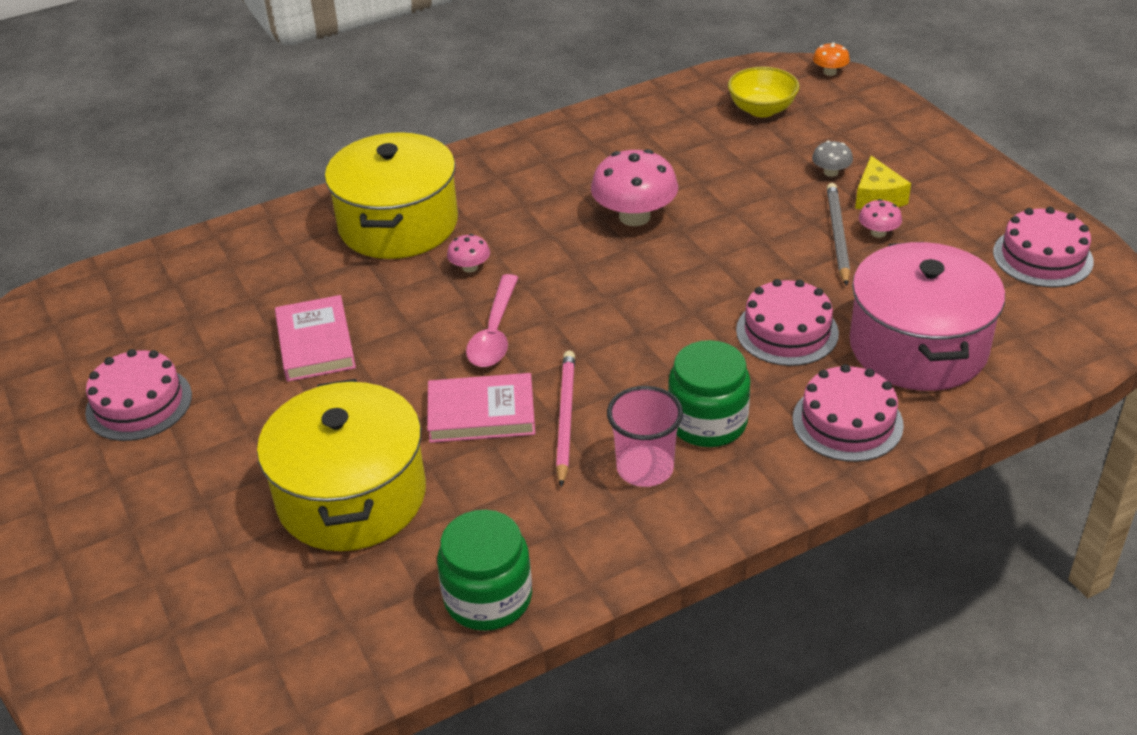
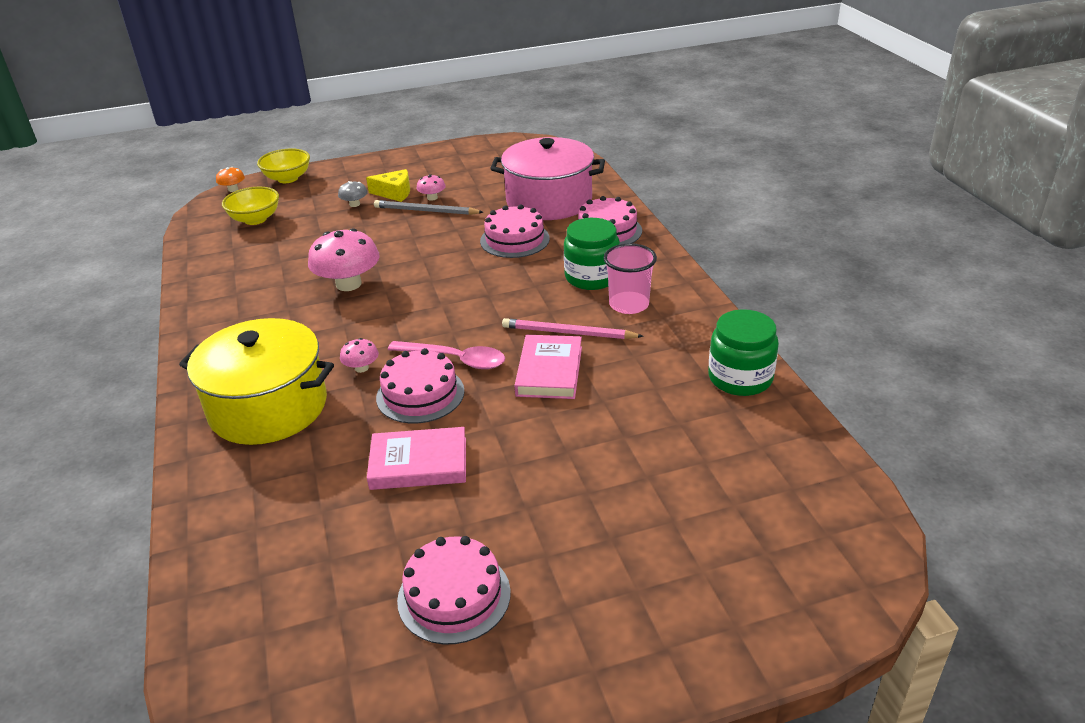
camera: 80 degrees left, 5 degrees down
(352, 496) = (625, 443): yellow pot -> none
(877, 102) = (287, 178): none -> yellow bowl
(1042, 257) = (487, 155): pink cake -> pink cake (420, 394)

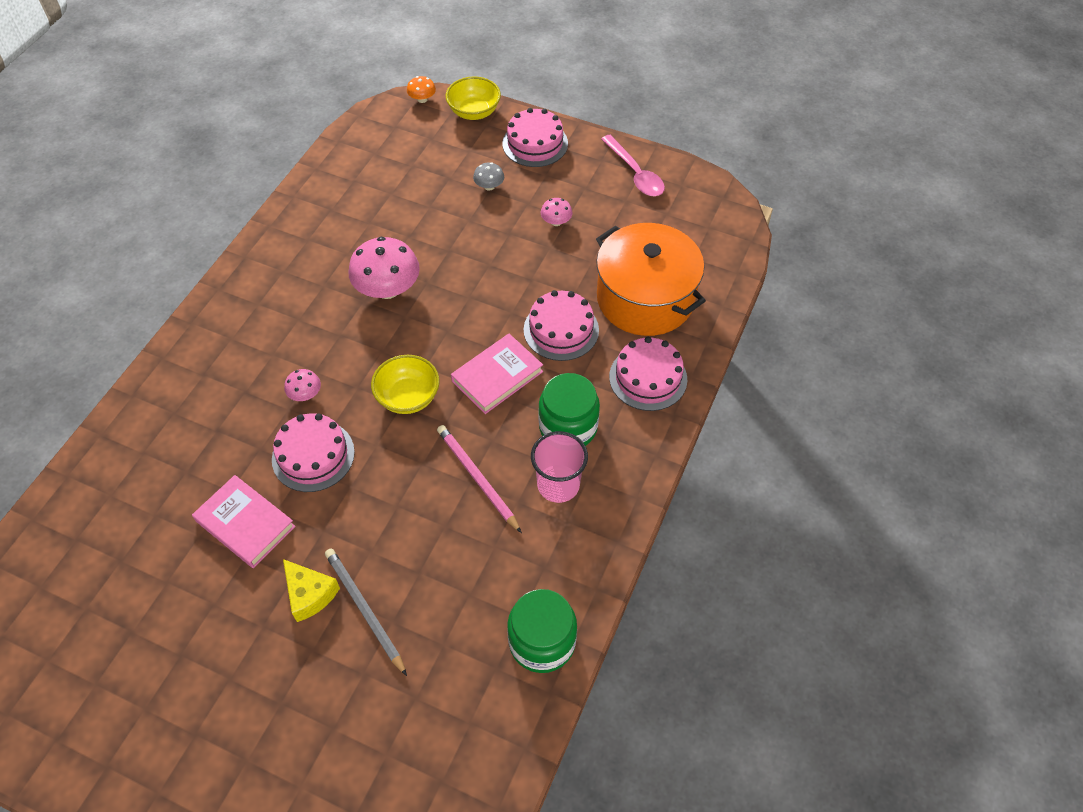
camera: 40 degrees right, 20 degrees up
(255, 219) = (401, 153): yellow bowl -> yellow bowl (408, 397)
(268, 407) = (216, 386): yellow pot -> none
(394, 193) = (534, 193): yellow cheese -> yellow cheese (309, 594)
(426, 211) = (533, 236): grey pencil -> grey pencil (364, 610)
(454, 596) = (150, 658): pink cake -> pink cake (535, 143)
(455, 359) = (371, 438): pink spoon -> pink spoon (635, 173)
(549, 201) = (645, 298): pink pot -> orange pot
(549, 371) = (418, 508): pink book -> pink book (497, 376)

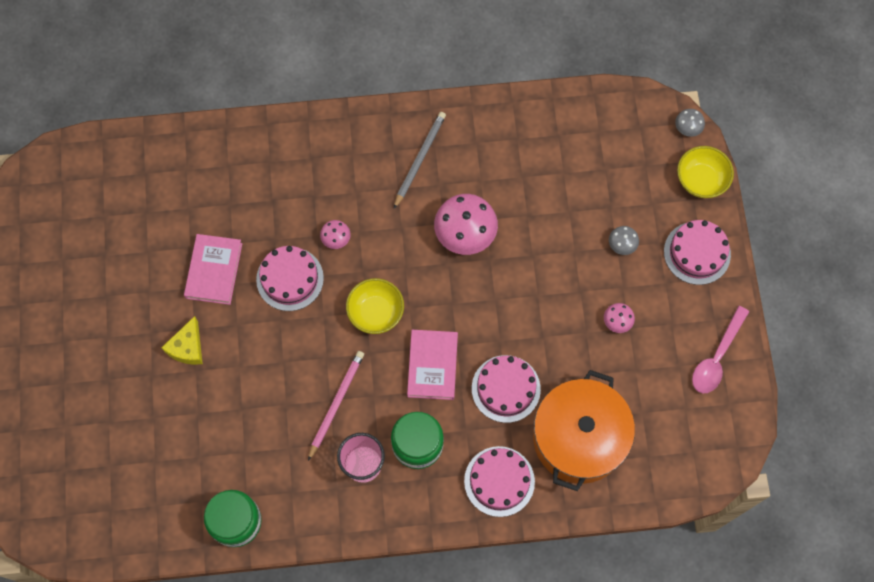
camera: 60 degrees right, 15 degrees up
(364, 610) = (196, 390): grey pencil -> grey pencil (419, 159)
(422, 99) = (687, 128): orange mushroom -> grey mushroom
(497, 376) = (432, 366): pink book -> pink book turned 75 degrees clockwise

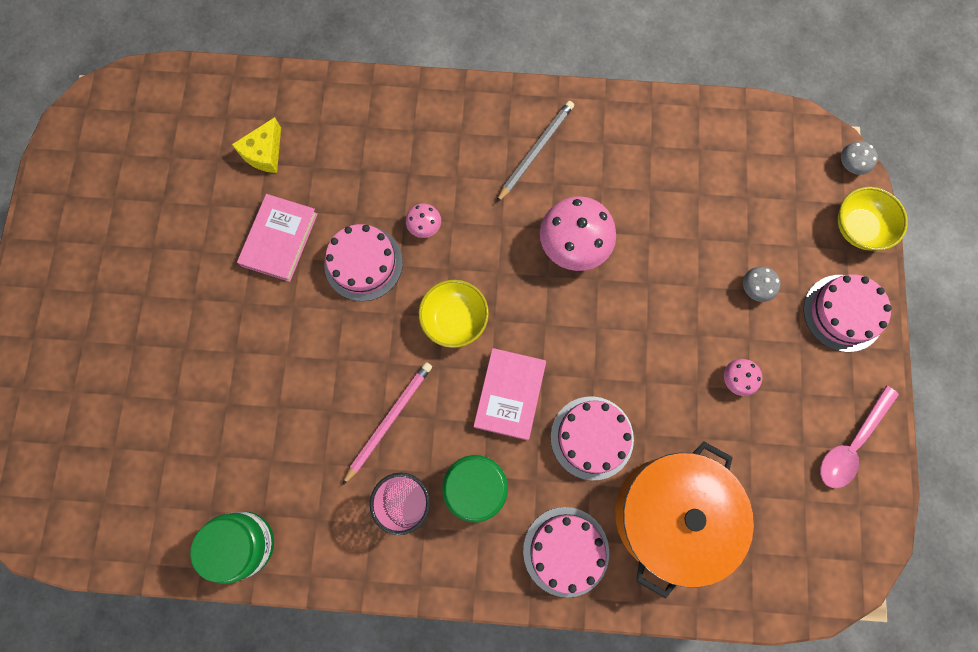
camera: 10 degrees right, 5 degrees up
(187, 347) = (231, 323): yellow cheese -> yellow cheese (264, 153)

